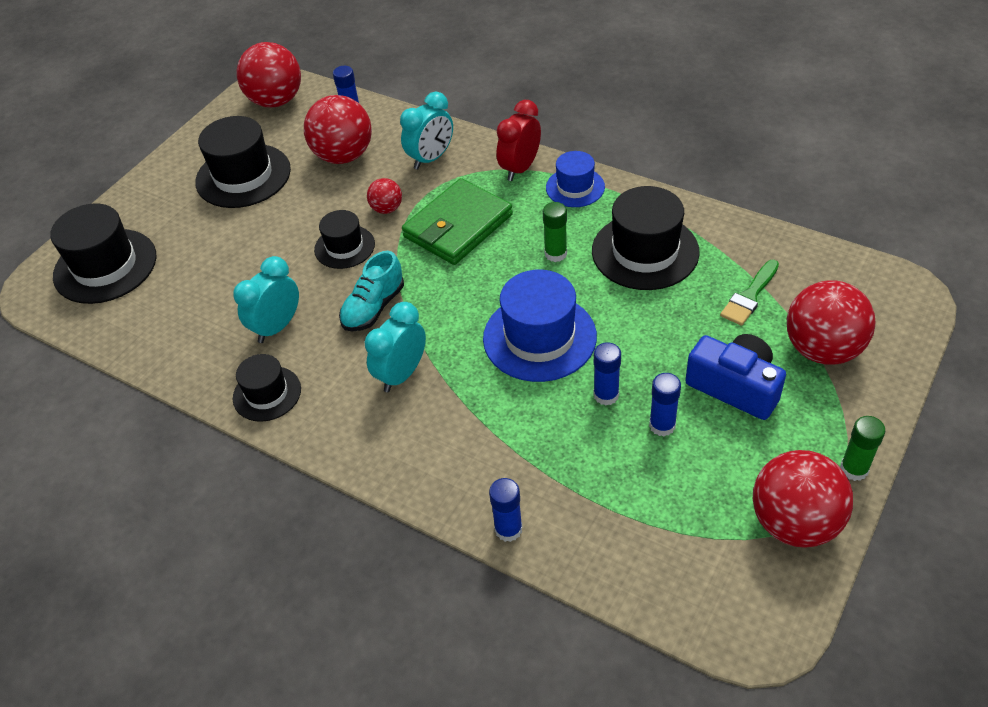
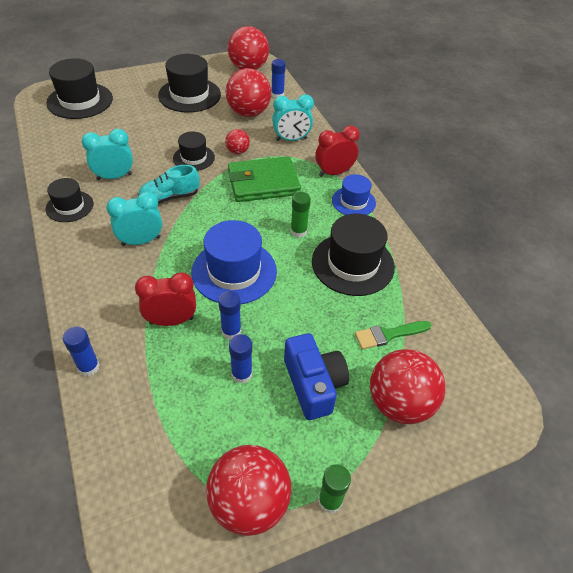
camera: 30 degrees right, 0 degrees up
(535, 427) = (171, 320): none -> red clock

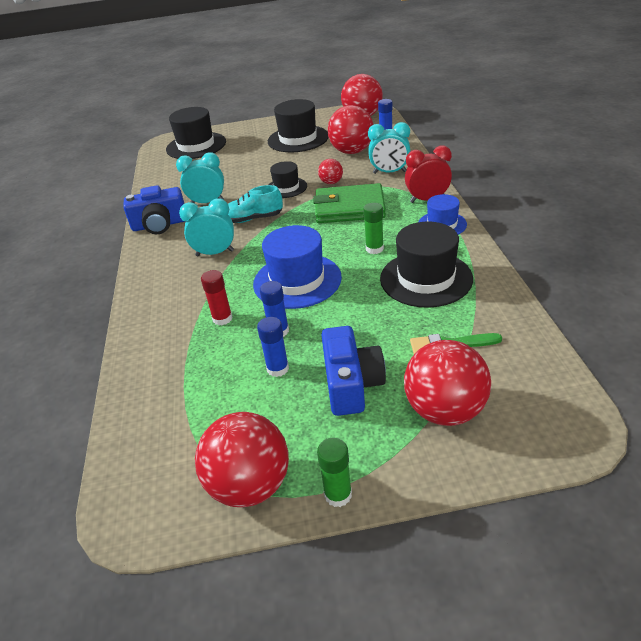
camera: 20 degrees right, 10 degrees down
(69, 206) = (160, 225): black hat -> blue camera
(88, 367) = (133, 351): blue glue stick -> none
(171, 320) = (222, 318): red clock -> red glue stick

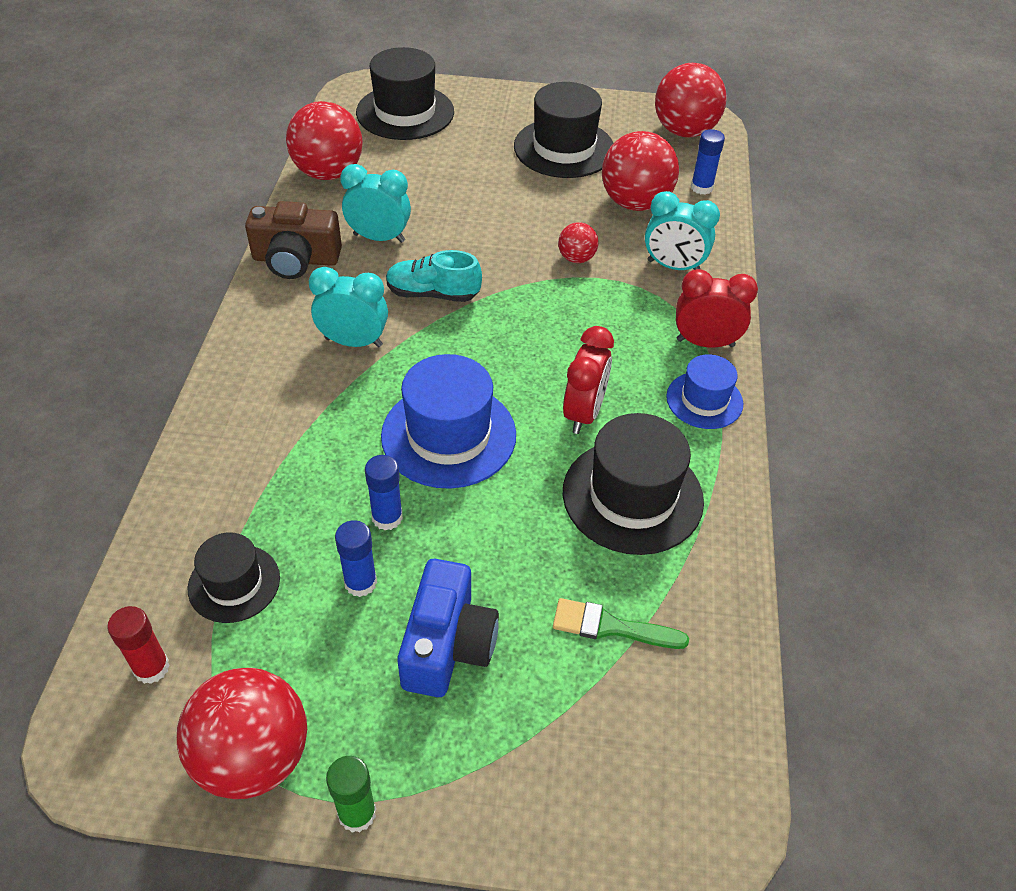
camera: 10 degrees right, 10 degrees up
(160, 225) = (296, 259): blue camera -> brown camera
(222, 318) = (320, 468): red glue stick -> red glue stick (151, 668)
(286, 188) = (505, 246): black hat -> black hat (234, 583)
(349, 208) = (582, 319): green wallet -> none
(374, 249) = (583, 413): green glue stick -> red clock
(445, 410) = (553, 734): red ball -> red ball (328, 173)

